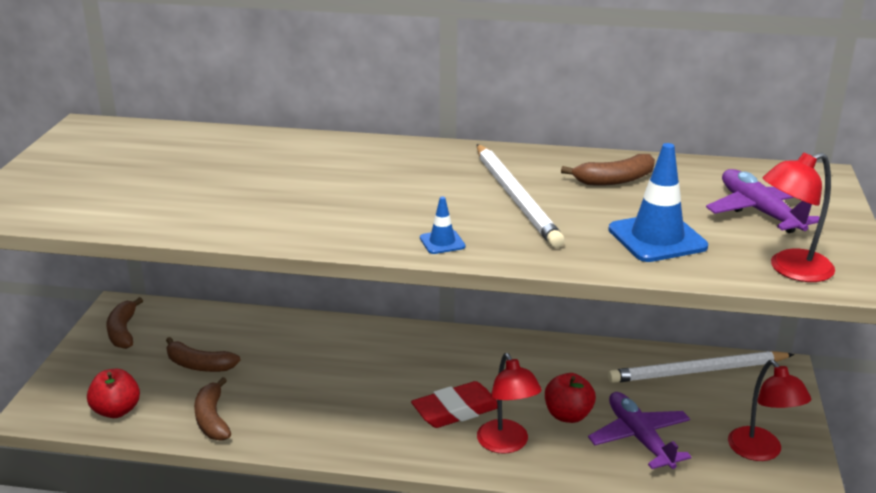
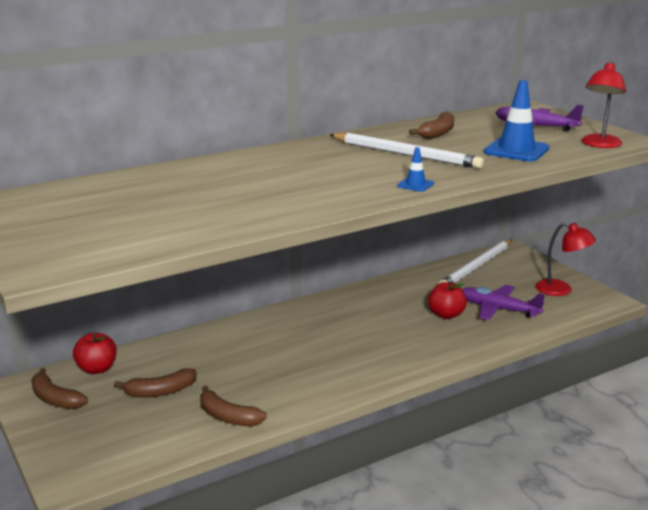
camera: 40 degrees left, 5 degrees down
(116, 411) = (141, 447): red apple -> red apple (97, 369)
(456, 410) = (381, 340): red eraser -> none
(506, 444) = (437, 343): red lamp -> none

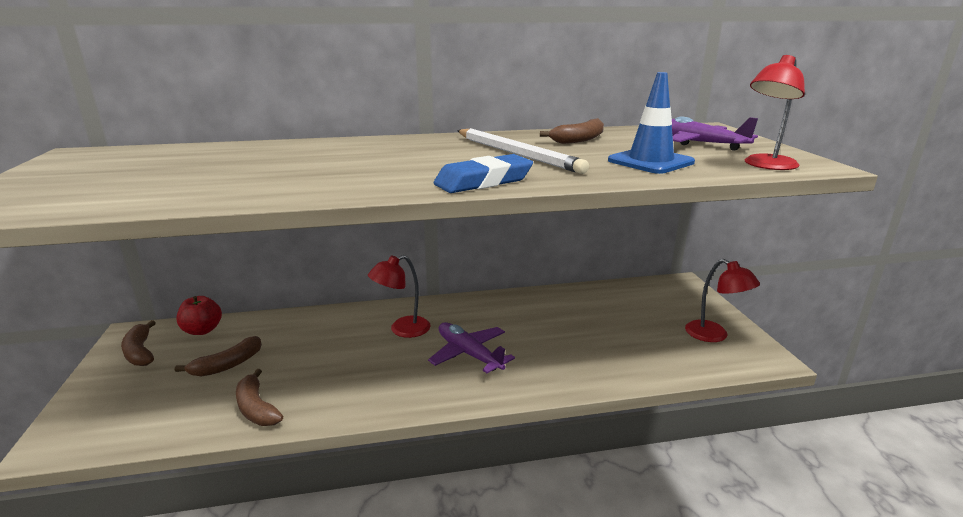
camera: 20 degrees right, 0 degrees up
(160, 392) = (227, 365): brown banana -> brown banana turned 45 degrees counterclockwise
(297, 332) = (402, 330): none -> red lamp
(415, 185) = (483, 181): blue traffic cone -> blue eraser
(446, 315) = (565, 340): red apple -> none
(476, 267) = (632, 294): white pencil -> none
(498, 309) = (627, 344): purple plane -> purple plane (469, 354)

